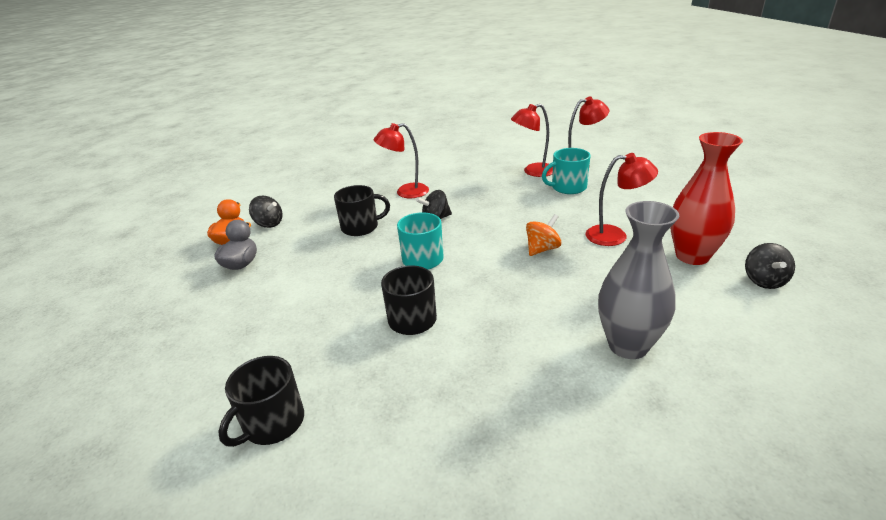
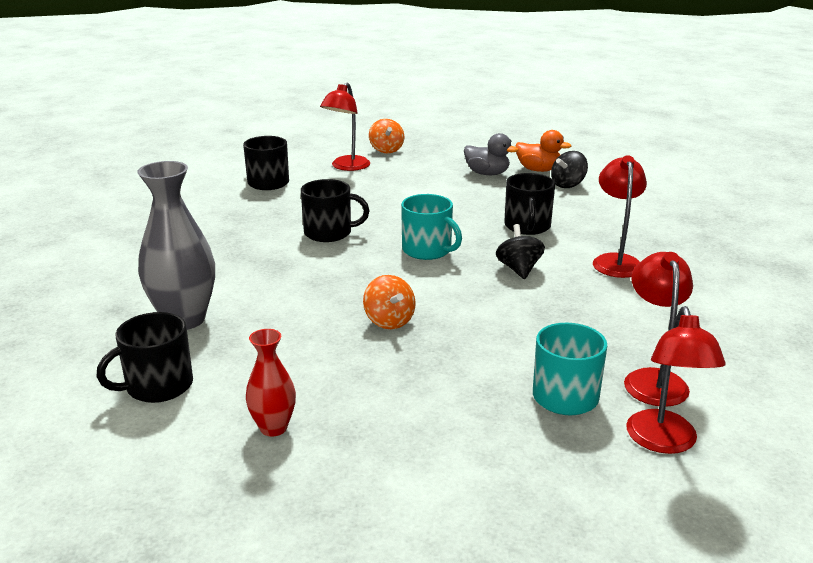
camera: 105 degrees right, 5 degrees down
(151, 348) = (386, 150): none -> orange spinning top
(615, 236) = (376, 384): red lamp -> red lamp (347, 167)
(692, 256) = (273, 427): red vase -> red vase, size x0.55
(716, 318) = (157, 386): none -> black mug
(764, 281) = (169, 460): black spinning top -> none

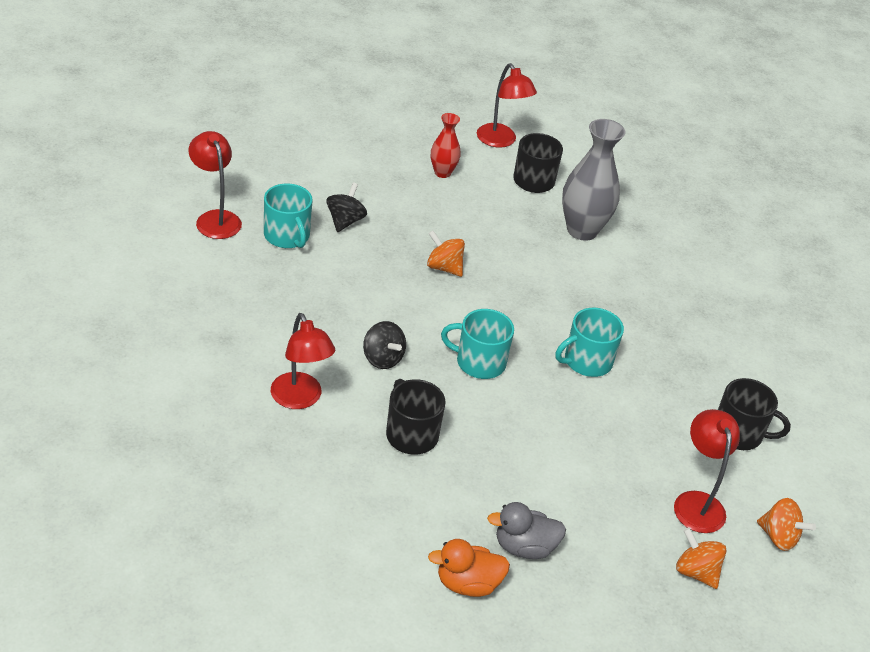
camera: 145 degrees right, 15 degrees up
(315, 150) = (778, 537): none -> orange spinning top
(329, 233) = (586, 361): black mug -> turquoise mug
(568, 185) = (411, 552): black spinning top -> black spinning top (345, 221)
(652, 379) = (233, 264): red lamp -> red lamp (500, 141)

